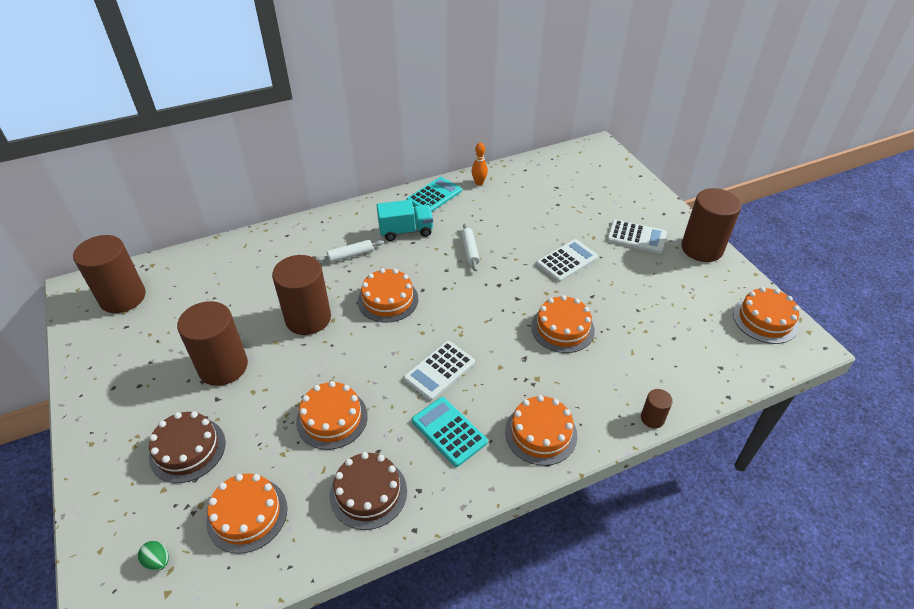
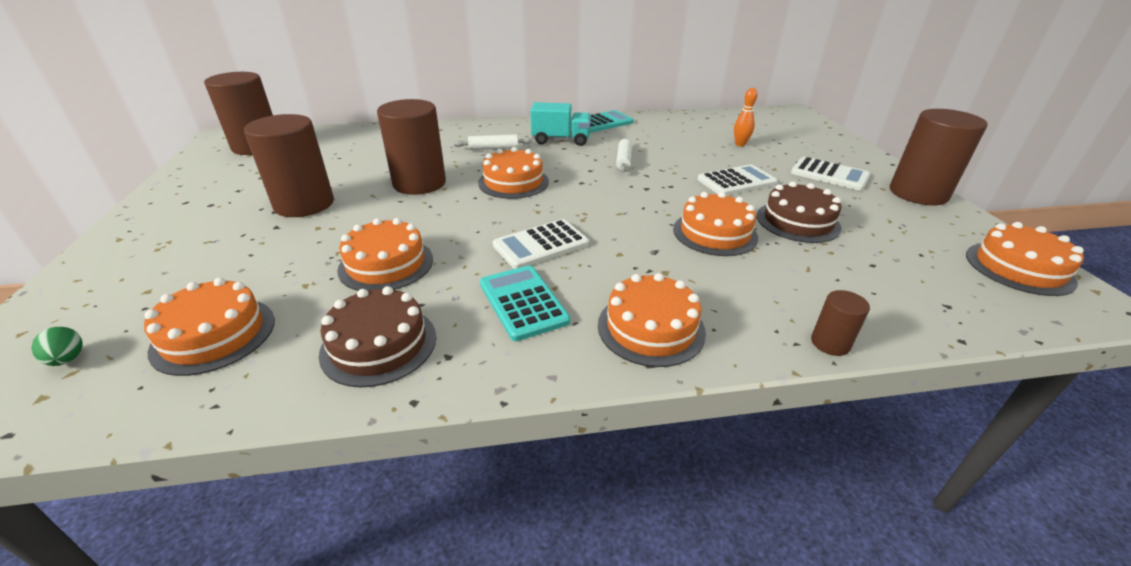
camera: 15 degrees right, 10 degrees down
(187, 449) = (207, 261): brown cake -> brown cake (797, 221)
(479, 183) = (654, 120): orange bowling pin -> orange bowling pin (740, 144)

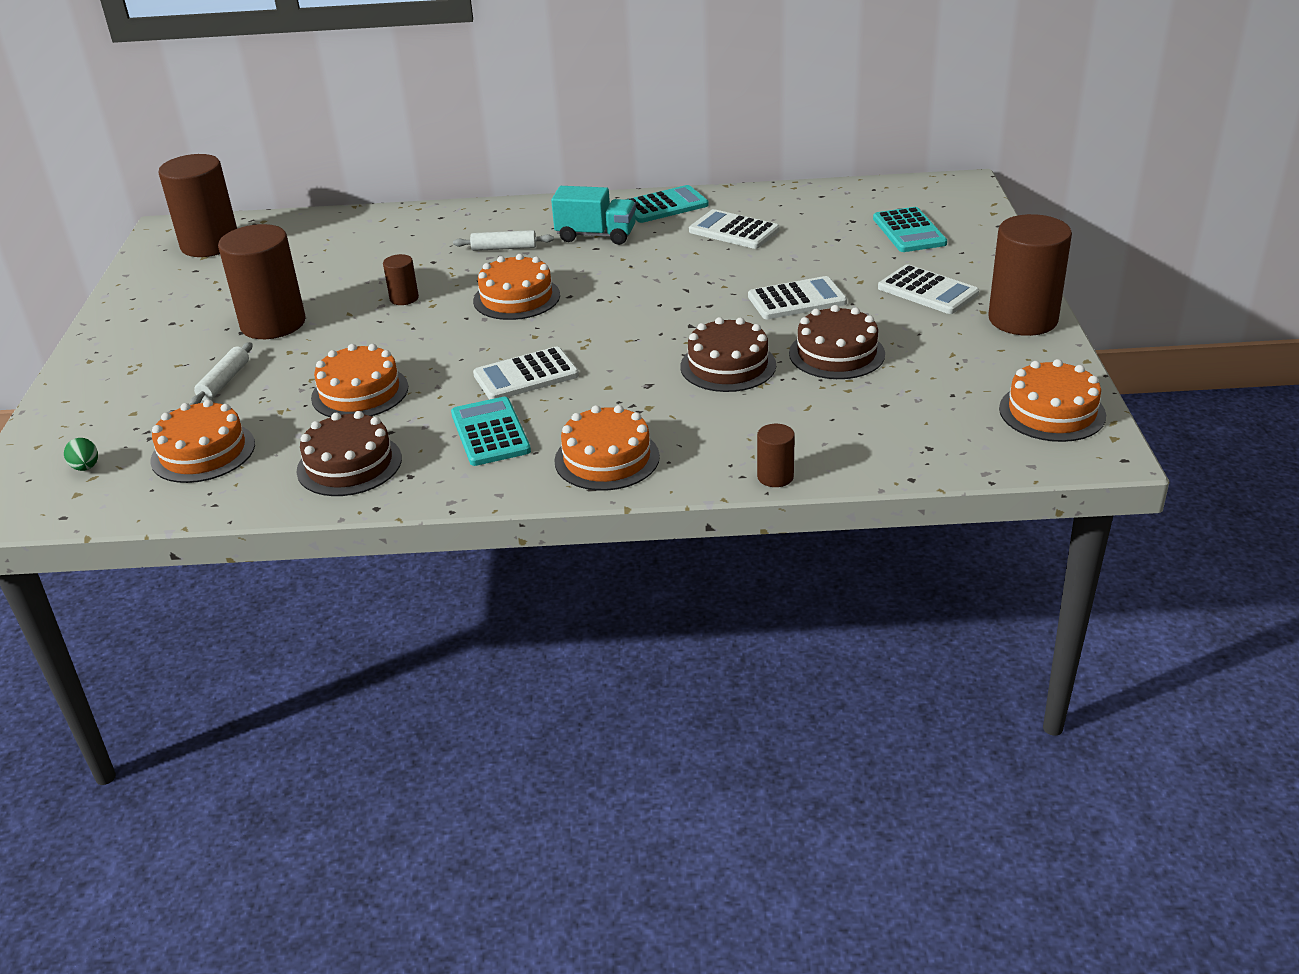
camera: 10 degrees right, 0 degrees up
(419, 183) = (404, 298): brown cylinder -> brown cylinder, size x0.46
(624, 160) = (666, 268): white rolling pin -> white rolling pin (224, 382)
(660, 137) = (733, 231): none -> white calculator
(715, 233) = (728, 366): orange cake -> brown cake
(740, 144) = (839, 243): orange bowling pin -> none
(783, 137) = (909, 231): none -> turquoise calculator

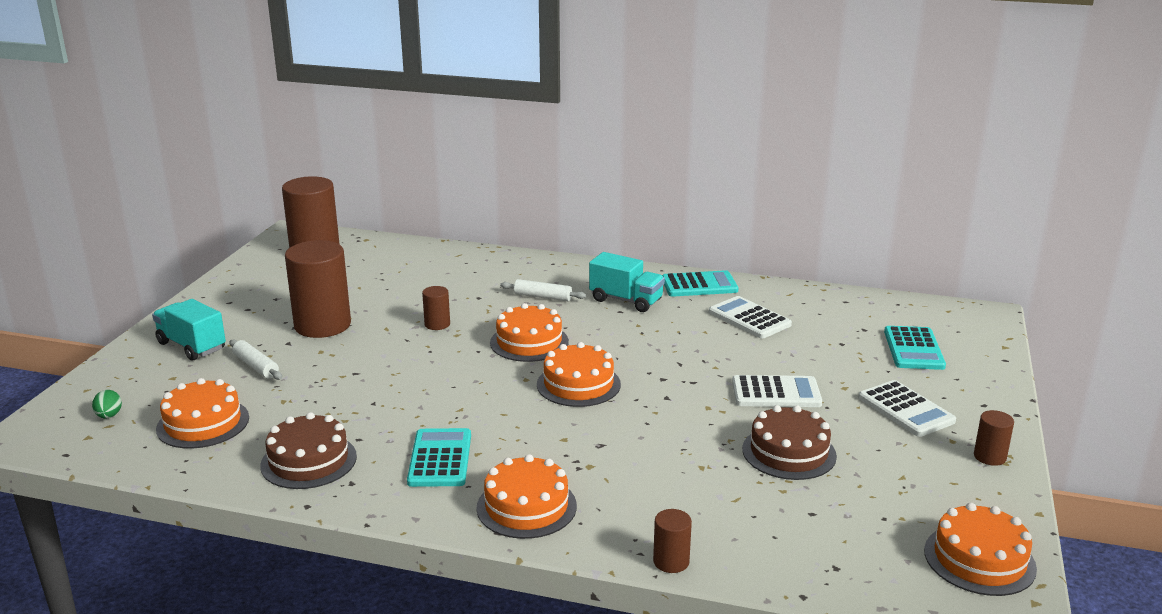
camera: 15 degrees right, 10 degrees down
(132, 375) = (191, 346): none -> turquoise truck
(224, 382) = (256, 366): white rolling pin -> white rolling pin turned 75 degrees counterclockwise
(360, 392) = (355, 398): orange cake -> orange cake (578, 384)
(526, 375) = (499, 413): white calculator -> none
(728, 366) = (681, 442): brown cake -> none
(1023, 319) = (989, 457): brown cylinder -> brown cylinder, size x0.46

